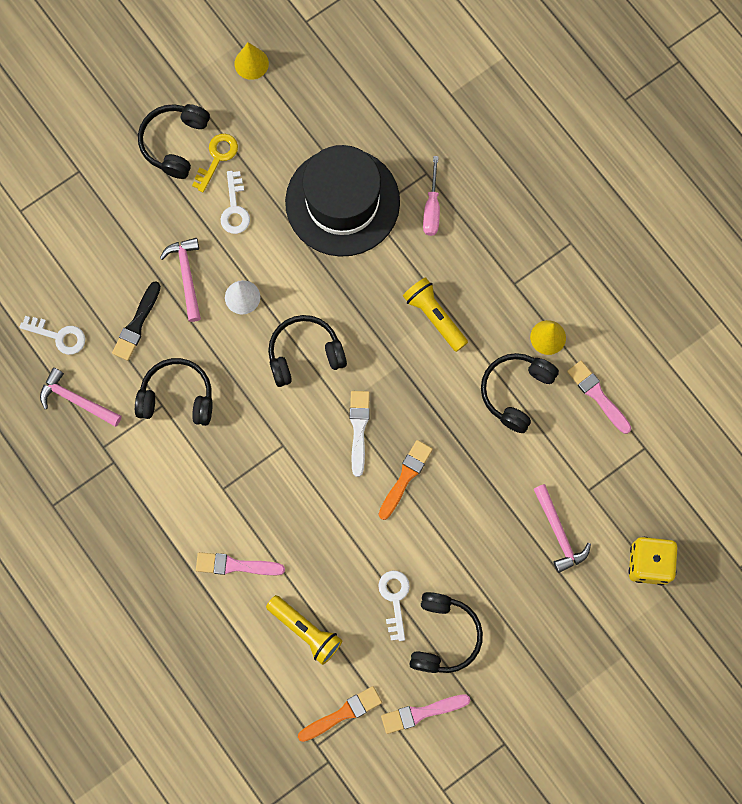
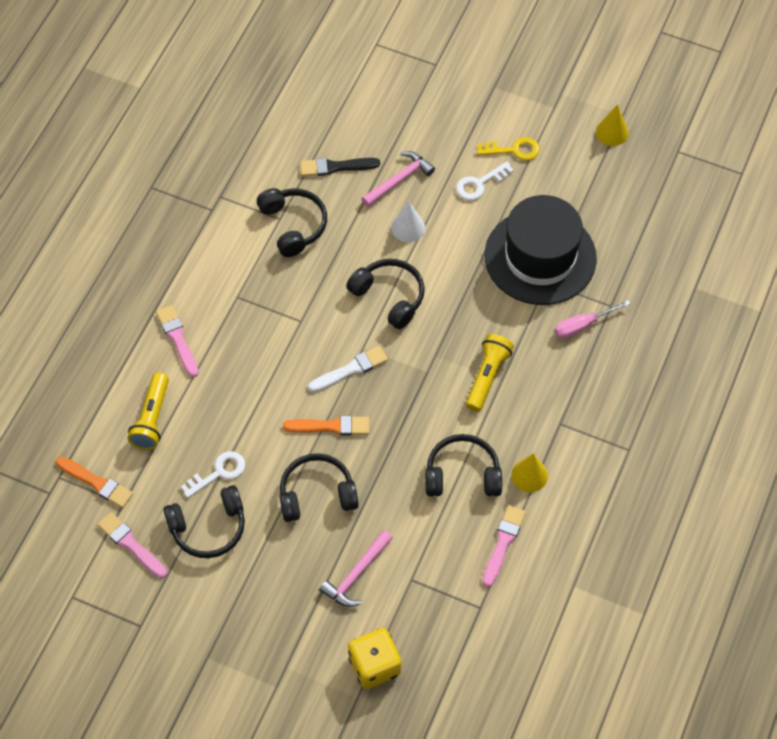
camera: 60 degrees right, 15 degrees down
(59, 336) = (291, 121): white key -> none
(76, 400) = (246, 159): pink hammer -> none
(174, 143) = (505, 115): black headphones -> black headphones (317, 494)

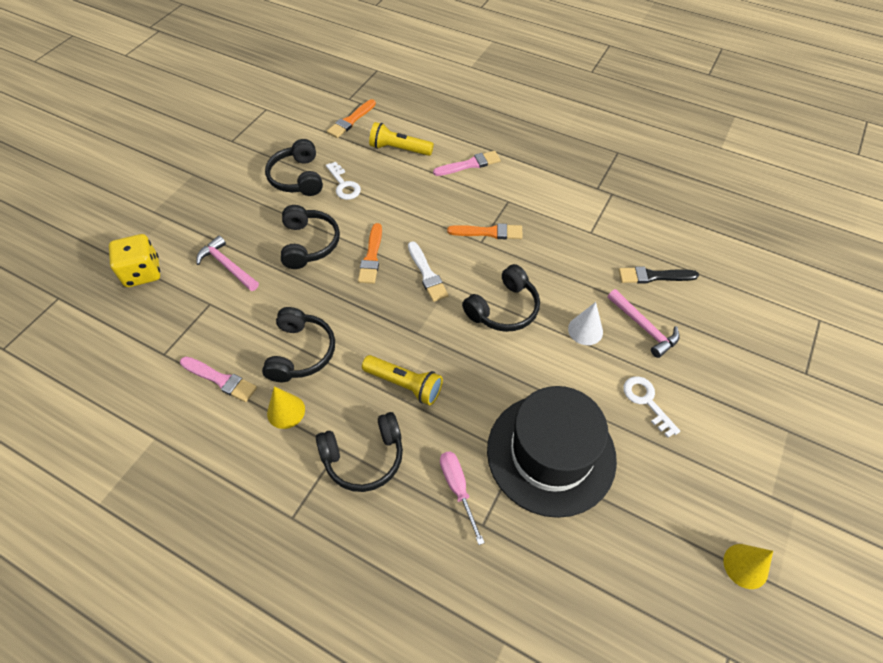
camera: 95 degrees right, 5 degrees down
(131, 544) = (297, 137): pink brush -> none
(286, 314) = (488, 232): none -> orange brush
(293, 225) = (583, 241): black headphones -> black headphones (364, 457)
(335, 167) = (654, 276): black brush -> black brush turned 90 degrees counterclockwise
(514, 150) = (698, 442): yellow key -> none

